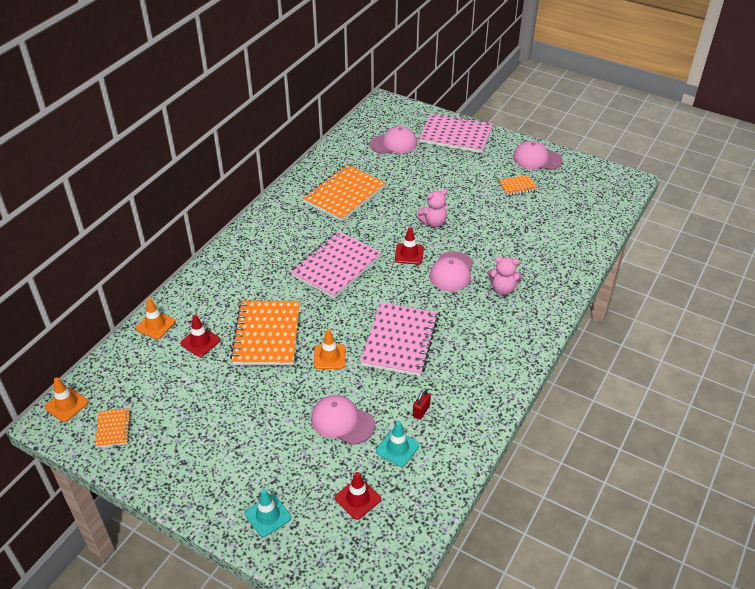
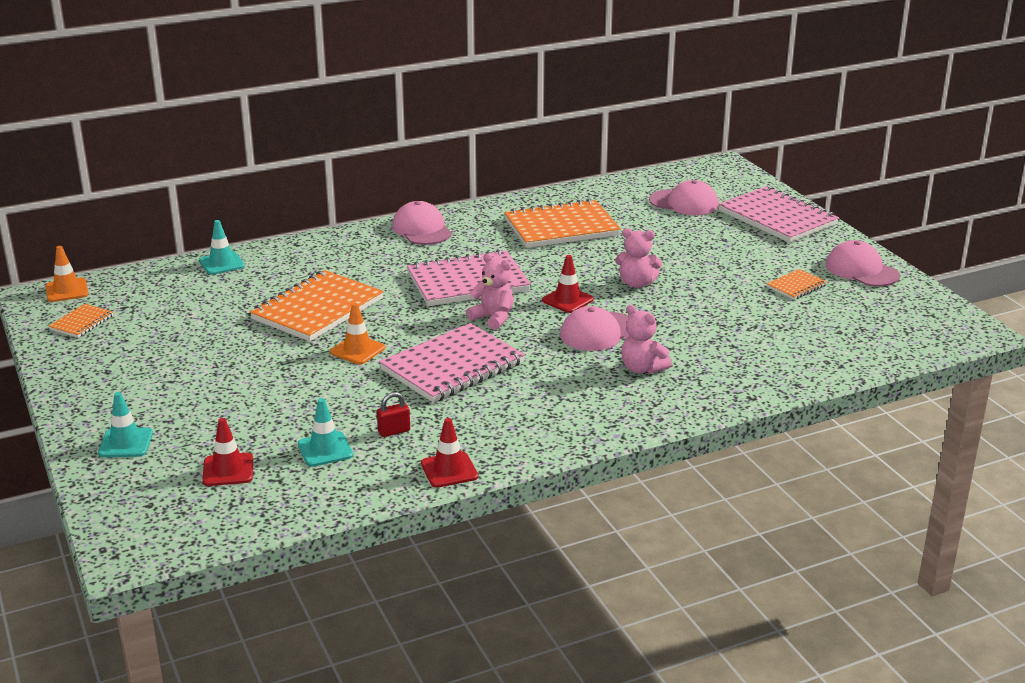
camera: 35 degrees right, 15 degrees down
(155, 325) = (222, 263): orange traffic cone -> turquoise traffic cone
(200, 342) = (246, 291): red traffic cone -> red traffic cone (449, 470)
(342, 421) = (298, 405): pink cap -> pink cap (422, 229)
(382, 289) = (493, 318): none -> pink teddy bear
(517, 186) = (796, 286): orange notebook -> orange notebook turned 60 degrees counterclockwise

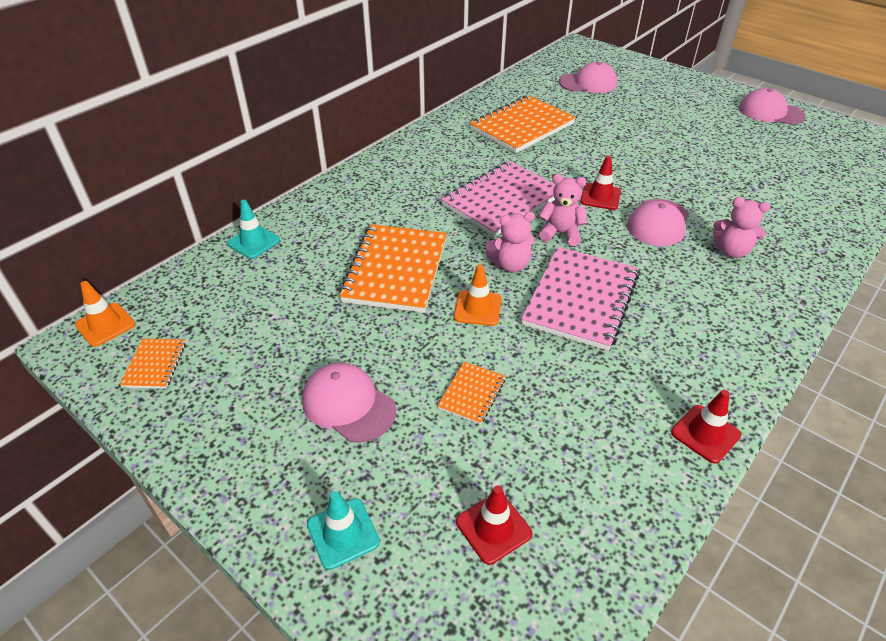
camera: 25 degrees left, 15 degrees up
(325, 449) = (566, 453): turquoise traffic cone -> none
(394, 431) = (607, 401): red padlock -> none
(422, 229) = (410, 156): pink cap -> pink cap (348, 404)
(636, 283) = (634, 166): pink teddy bear -> pink teddy bear (510, 265)
(777, 218) = (665, 81): pink notebook -> none
(796, 286) = (746, 137): orange notebook -> orange notebook (472, 394)

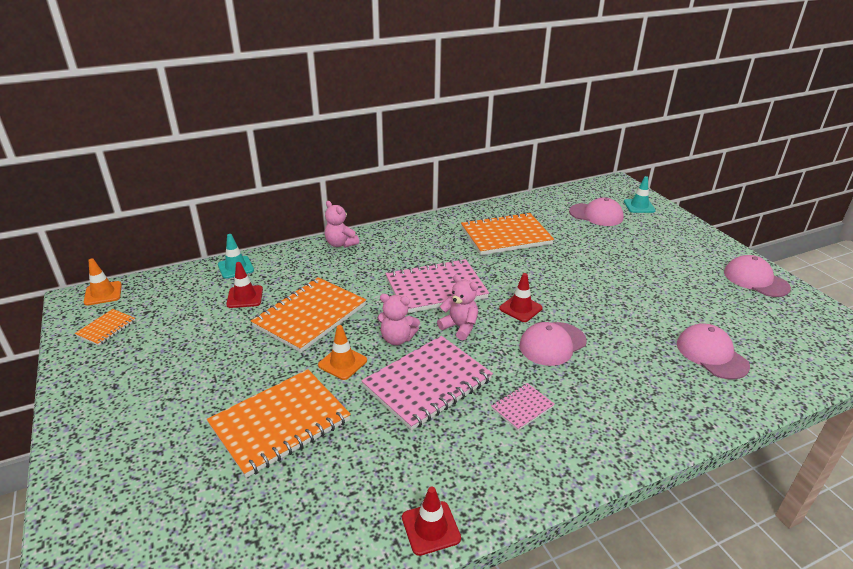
camera: 25 degrees right, 10 degrees down
(343, 533) = (110, 483): turquoise traffic cone -> turquoise traffic cone (639, 206)
(348, 404) = (193, 398): pink cap -> pink cap (711, 354)
(472, 394) = (280, 423): orange notebook -> orange notebook, size x2.13
(493, 528) = (205, 525): red traffic cone -> red traffic cone (245, 297)
(684, 292) = (522, 408): none -> pink notebook
(731, 251) = (599, 388): pink teddy bear -> pink teddy bear (340, 244)

